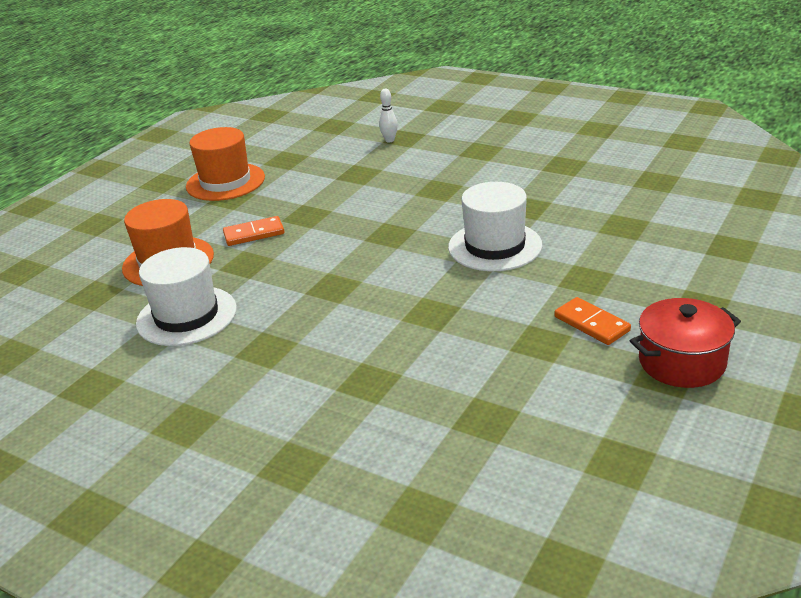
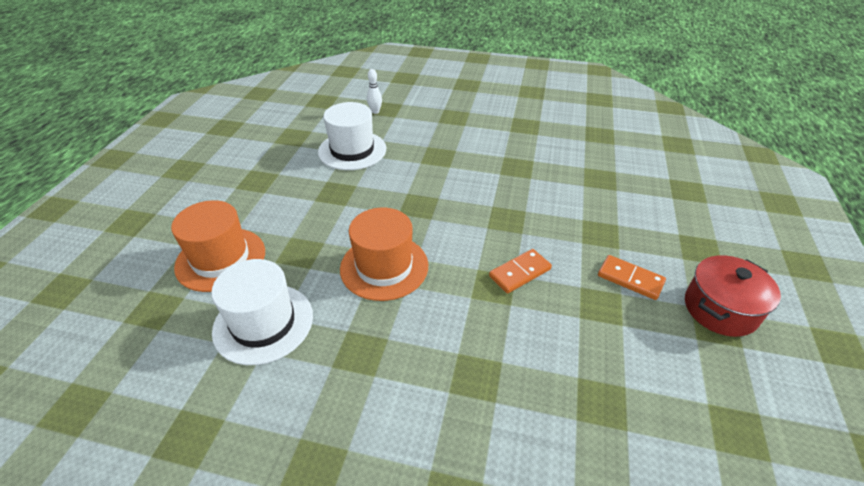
camera: 20 degrees left, 10 degrees up
(225, 182) = (245, 164): orange hat -> orange hat (384, 267)
(254, 234) = (294, 217): orange domino -> orange domino (520, 272)
(495, 246) = (512, 208): white hat -> white hat (352, 150)

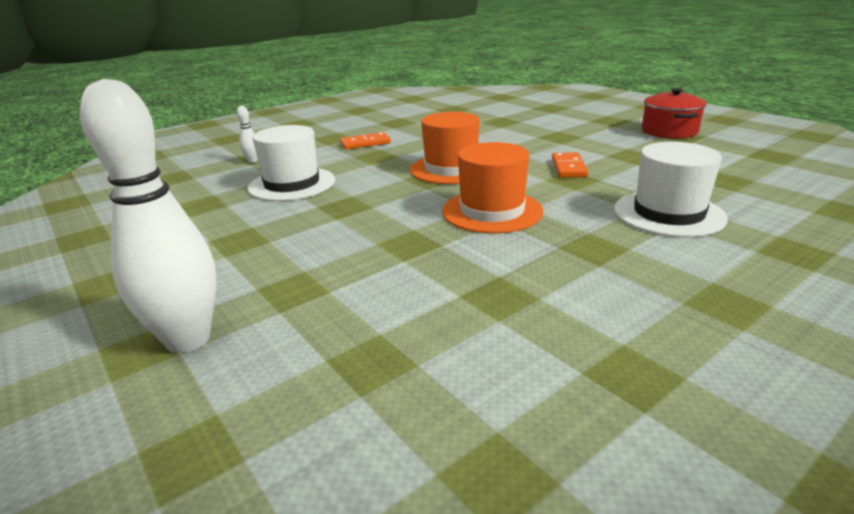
camera: 50 degrees left, 15 degrees down
(146, 231) = (188, 339): none -> white bowling pin
(221, 259) = (346, 292): orange hat -> orange hat (451, 169)
(263, 323) = (495, 288): white hat -> white hat (668, 213)
(630, 279) = (616, 142): orange domino -> orange domino (365, 143)

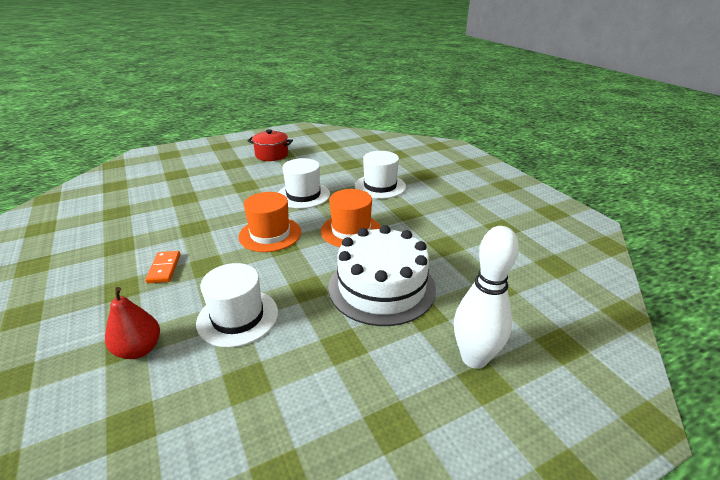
camera: 80 degrees left, 5 degrees up
(252, 161) = (139, 349): white bowling pin -> red pear
(354, 250) = (381, 287): none -> white cake
(568, 168) = (303, 195): orange domino -> white hat

